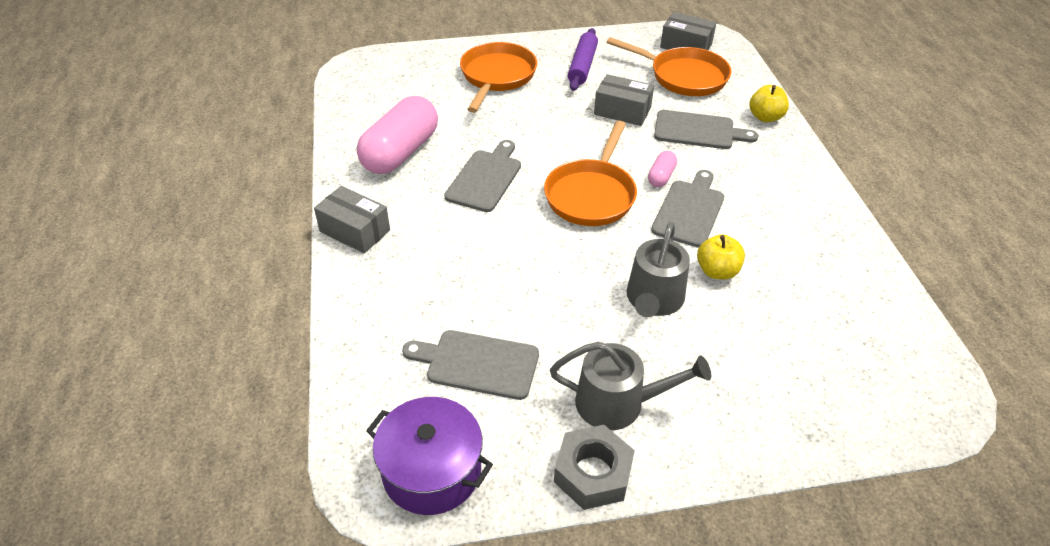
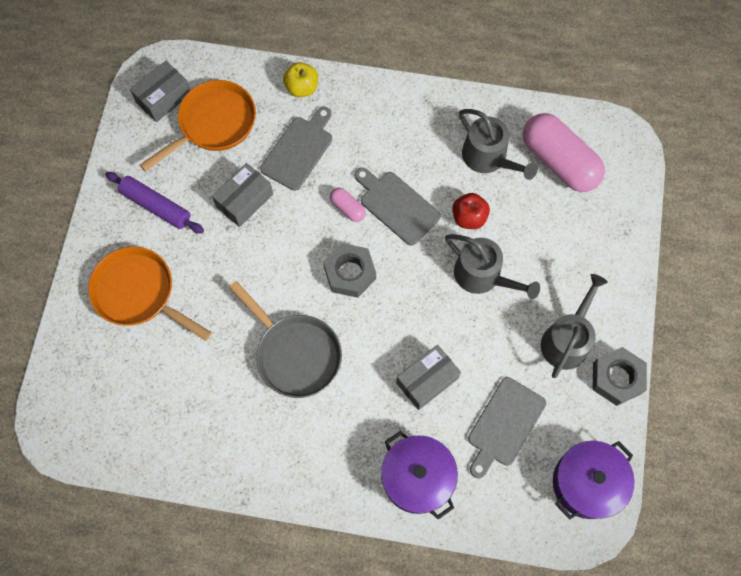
camera: 70 degrees left, 25 degrees up
(355, 231) = (324, 486): grey box -> grey box (427, 380)
(386, 300) = (417, 478): none -> purple pot
(400, 152) = (227, 420): pink capsule -> pink capsule (559, 162)
(485, 178) = (295, 354): grey cutting board -> grey pan
(591, 195) = (350, 273): orange pan -> grey nut
(717, 271) = (469, 217): yellow apple -> red apple
(804, 271) = (488, 158): none -> grey watering can

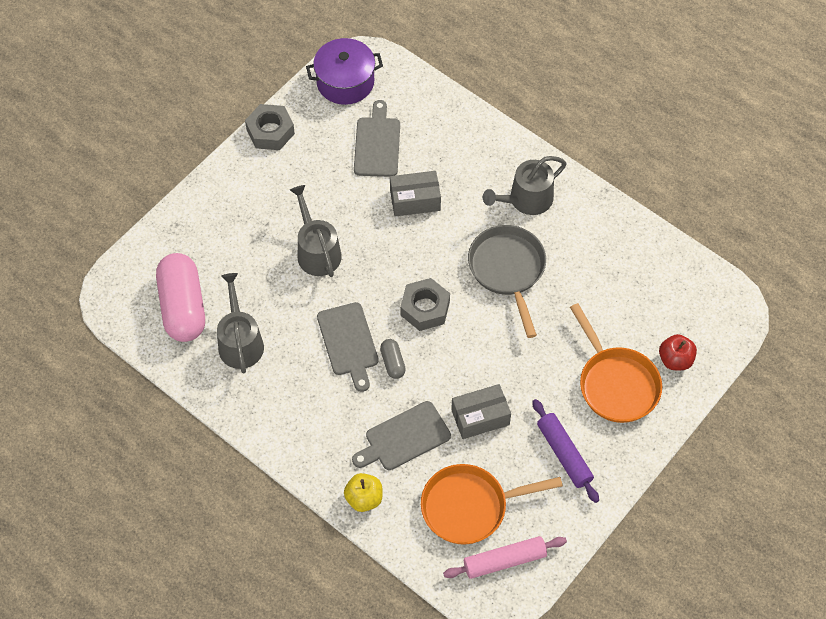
camera: 150 degrees left, 10 degrees down
(164, 98) = (504, 561): grey box -> pink rolling pin
(347, 208) = (392, 363): pink capsule -> grey capsule
(417, 478) = (465, 143): purple pot -> none
(469, 217) = (294, 301): red apple -> red apple (675, 360)
(504, 425) = (377, 144): grey cutting board -> grey cutting board turned 60 degrees counterclockwise
(567, 340) = (286, 174): grey watering can -> grey watering can (526, 200)

